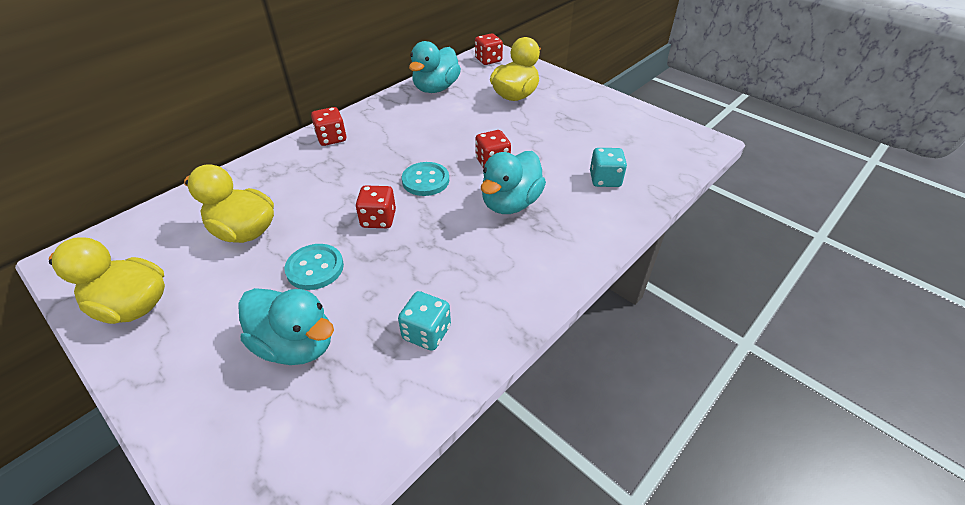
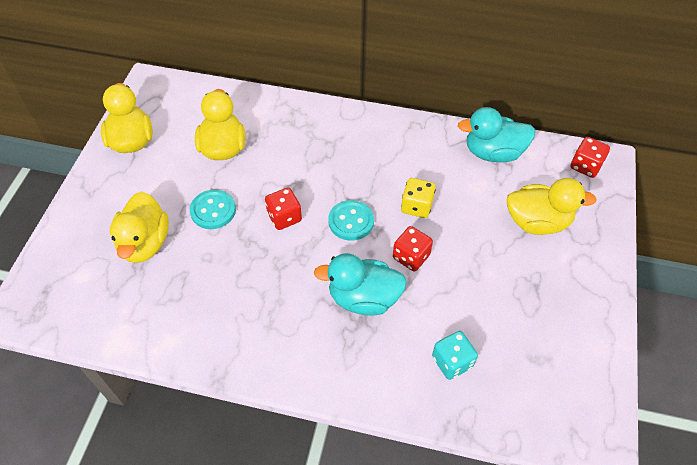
camera: 60 degrees right, 10 degrees up
(296, 344) = (145, 243): turquoise duck -> yellow duck
(331, 138) = (359, 127): red dice -> none
(426, 333) = (191, 312): turquoise dice -> none
(447, 141) = (416, 206): none -> yellow dice

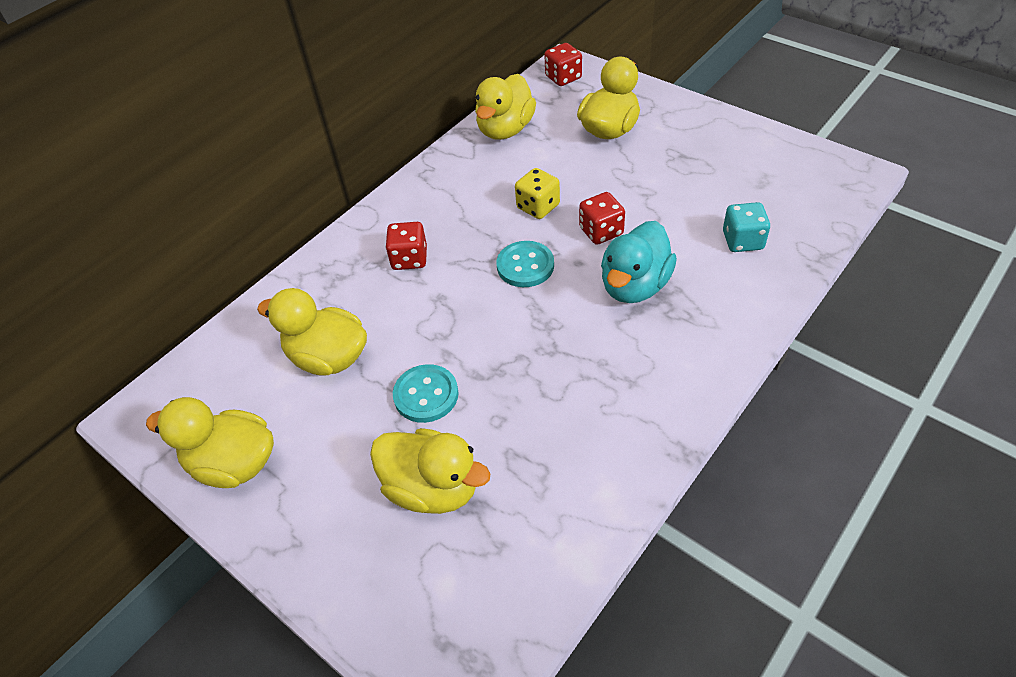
camera: 60 degrees left, 5 degrees down
(284, 217) = (482, 324): red dice -> red dice (409, 259)
(493, 153) = (505, 129): turquoise duck -> yellow duck

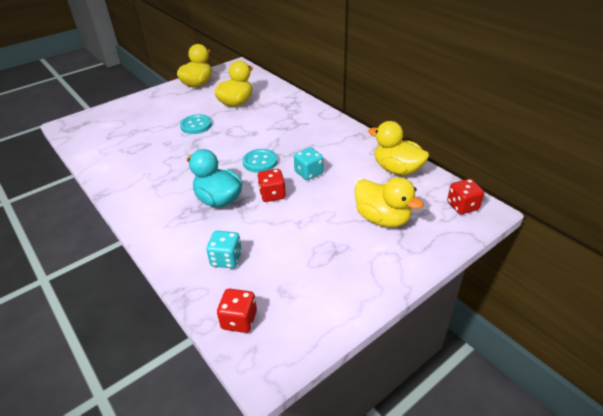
camera: 100 degrees right, 10 degrees down
(409, 259) = (288, 126): red dice -> red dice (239, 320)
(433, 488) = (148, 124): yellow duck -> none
(538, 207) = (308, 173): yellow dice -> turquoise dice

